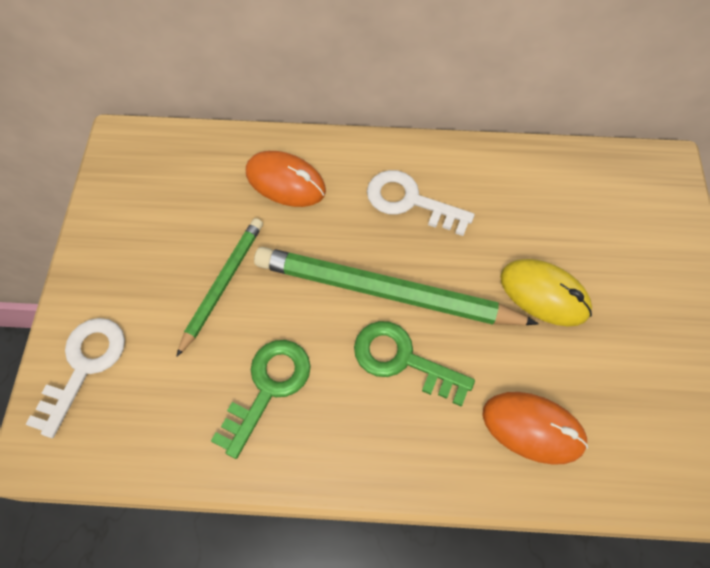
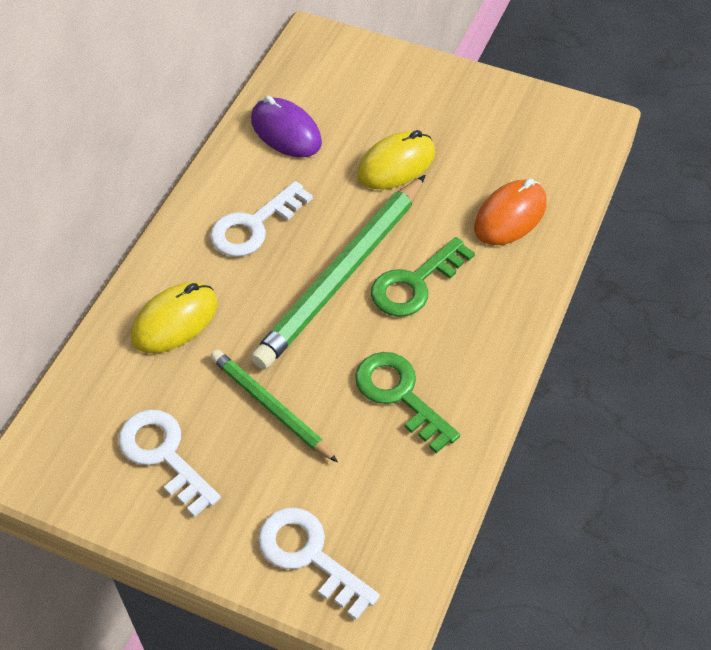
camera: 70 degrees left, 10 degrees down
(155, 223) = (163, 454): none -> white key
(285, 182) = (175, 321): orange mouse -> yellow mouse
(532, 186) = (286, 132): none -> purple mouse

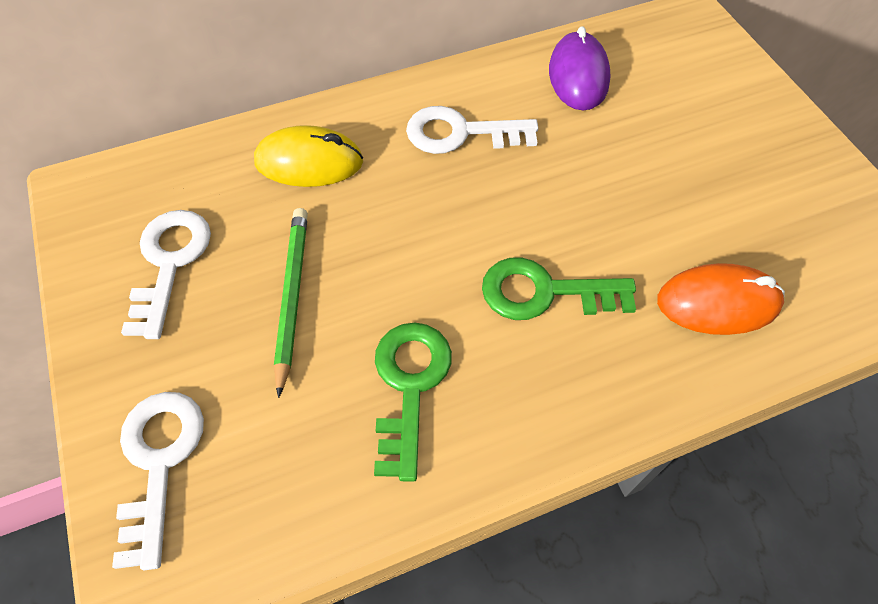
camera: 45 degrees right, 5 degrees up
(342, 275) = (486, 231): green pencil -> none
(396, 164) = (650, 171): yellow mouse -> none

